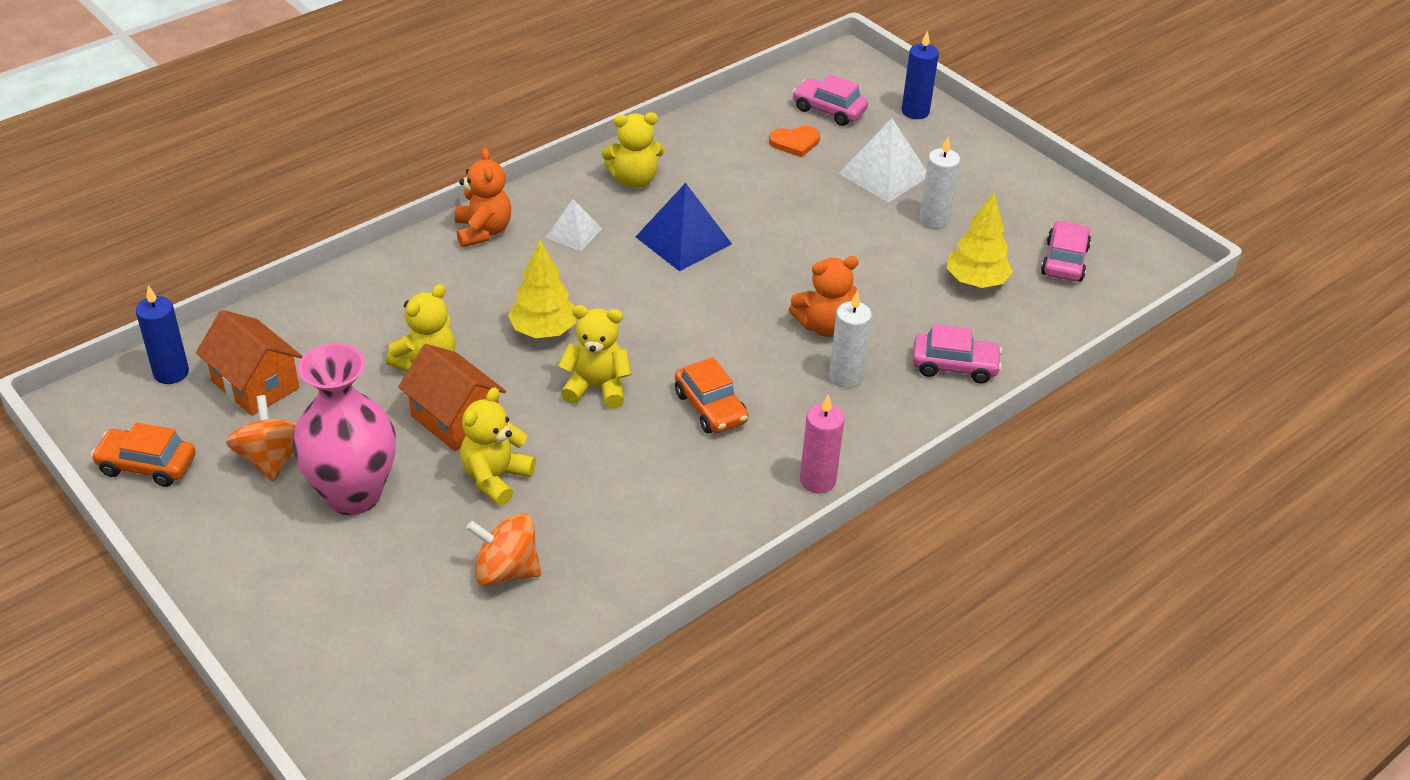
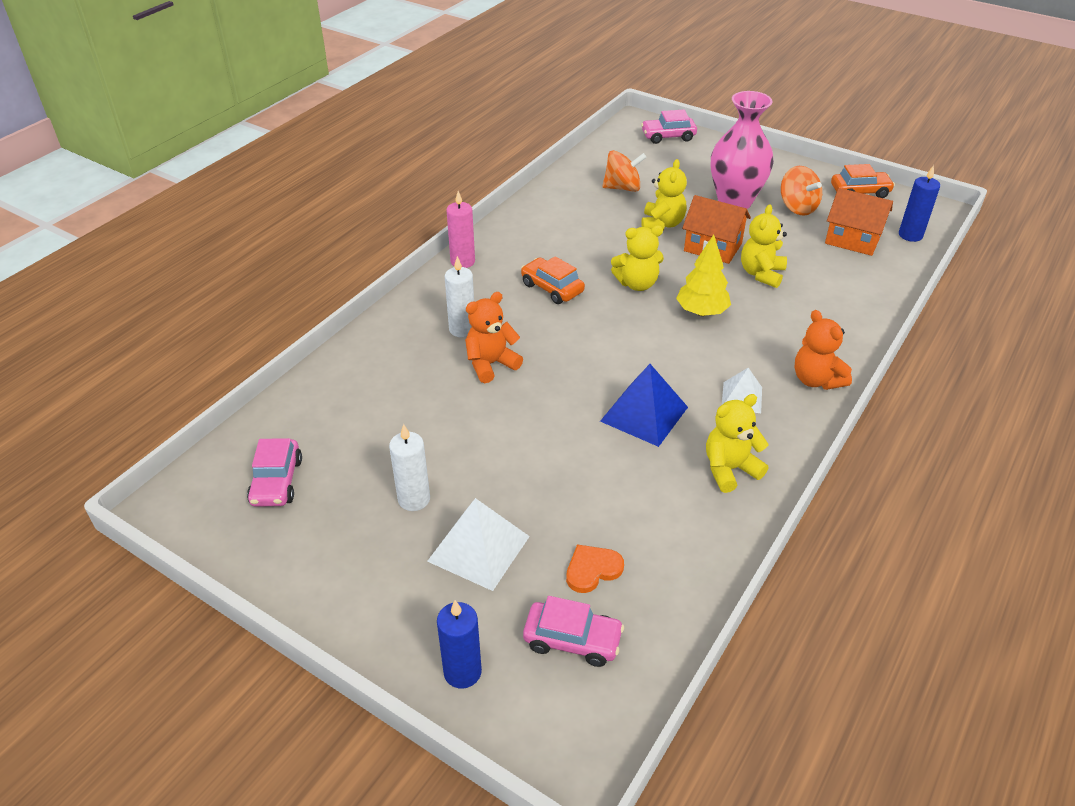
camera: 165 degrees right, 0 degrees up
(954, 366) = (378, 355): pink car -> pink car (668, 136)
(975, 282) = (365, 436): yellow tree -> none

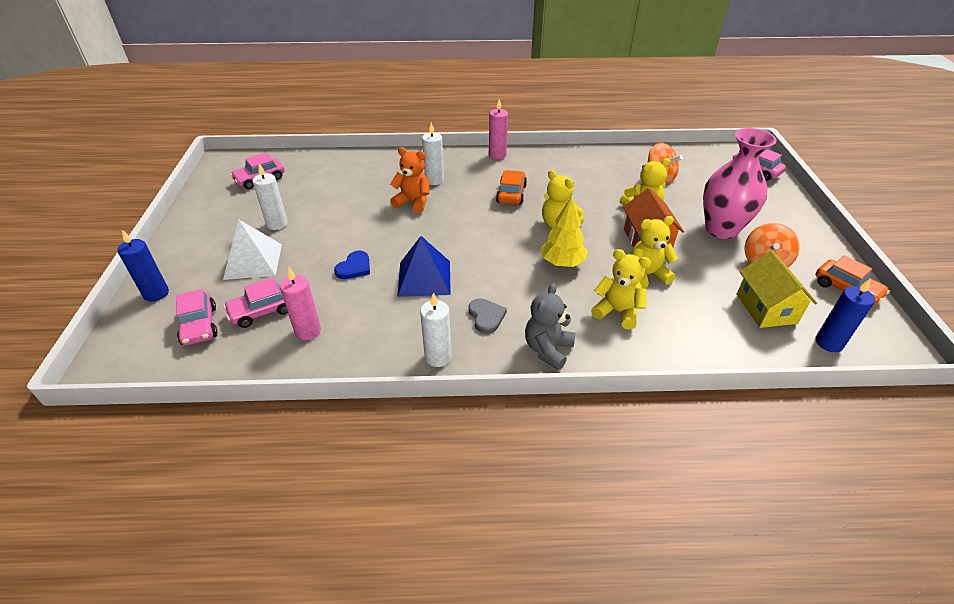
camera: 55 degrees right, 0 degrees up
(576, 461) = (354, 267): none -> blue heart
(592, 569) = (262, 311): orange heart -> pink car
(661, 540) = (308, 331): none -> pink candle
(729, 469) = (402, 338): yellow teddy bear -> yellow teddy bear (617, 312)
(741, 397) = (486, 317): white pyramid -> grey heart
(776, 455) = (438, 357): none -> white candle
(816, 380) = (548, 349): orange teddy bear -> grey teddy bear
(852, 239) = (766, 308): orange house -> yellow house

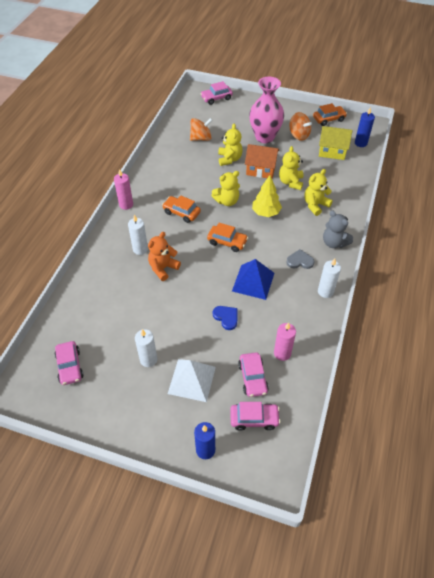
camera: 70 degrees left, 10 degrees up
(483, 240) = (227, 242): none -> orange car

